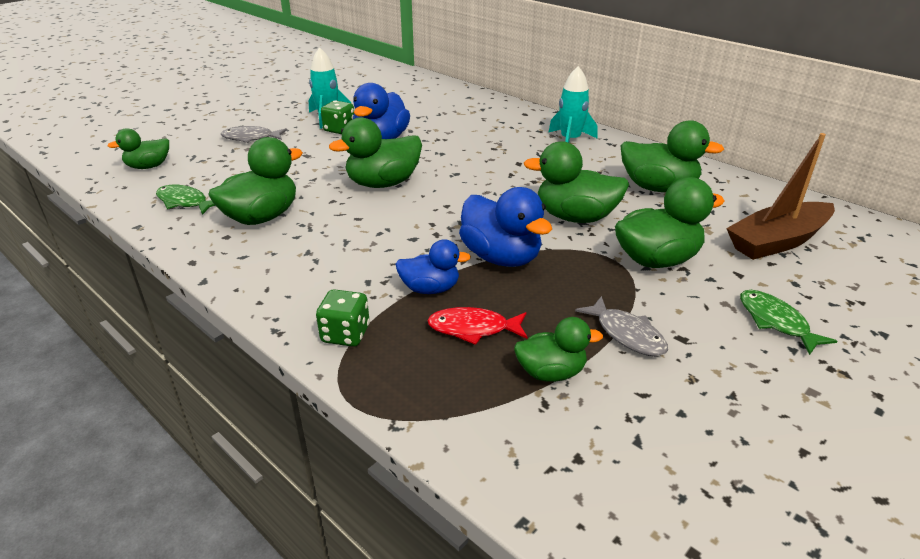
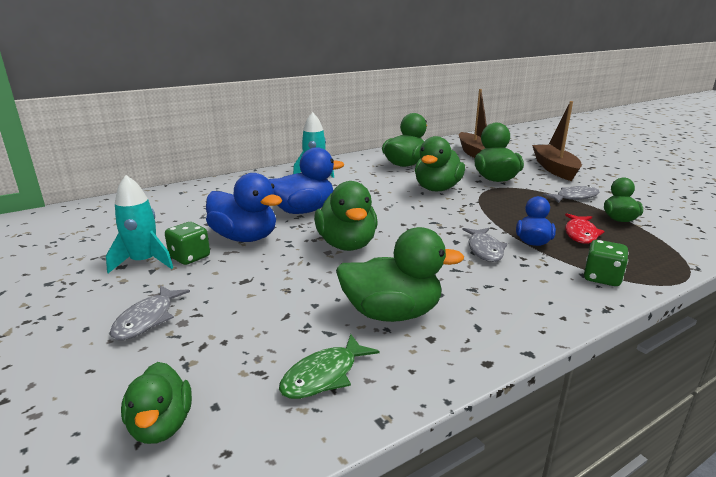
camera: 75 degrees left, 10 degrees down
(262, 217) = (392, 313): green duck -> green duck turned 120 degrees clockwise
(397, 256) = (484, 250): none -> grey fish
(501, 257) = (489, 215): blue duck -> blue duck (303, 211)
(776, 322) = (554, 169): green fish -> brown boat

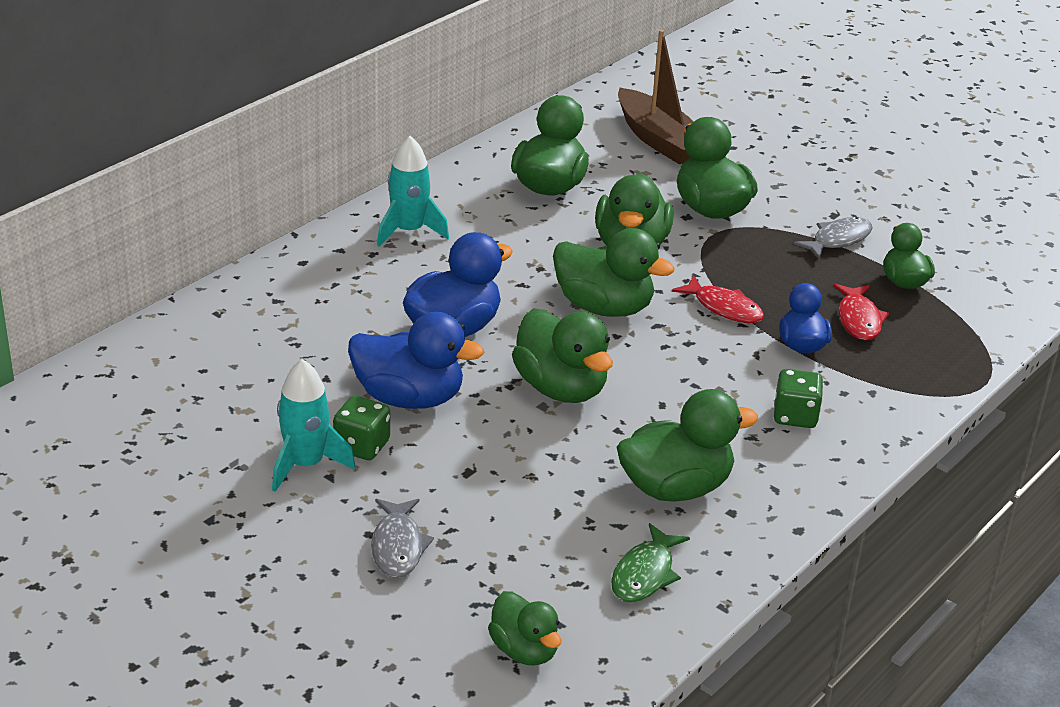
camera: 20 degrees left, 10 degrees up
(403, 211) = (604, 307): none -> green duck
(483, 219) = (724, 308): none -> red fish
(484, 250) = (745, 369): grey fish -> none
(554, 169) = (795, 168): brown boat -> none
(602, 278) = (894, 395): green dice -> green dice (795, 416)

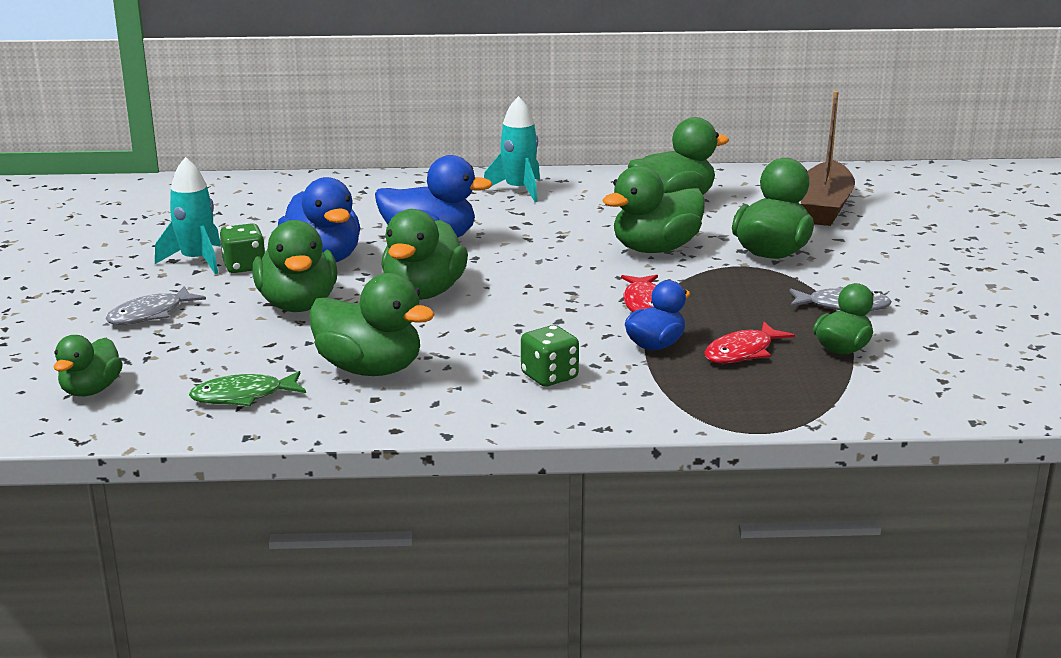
camera: 50 degrees right, 10 degrees down
(604, 307) = (555, 269): green duck -> green duck (298, 305)

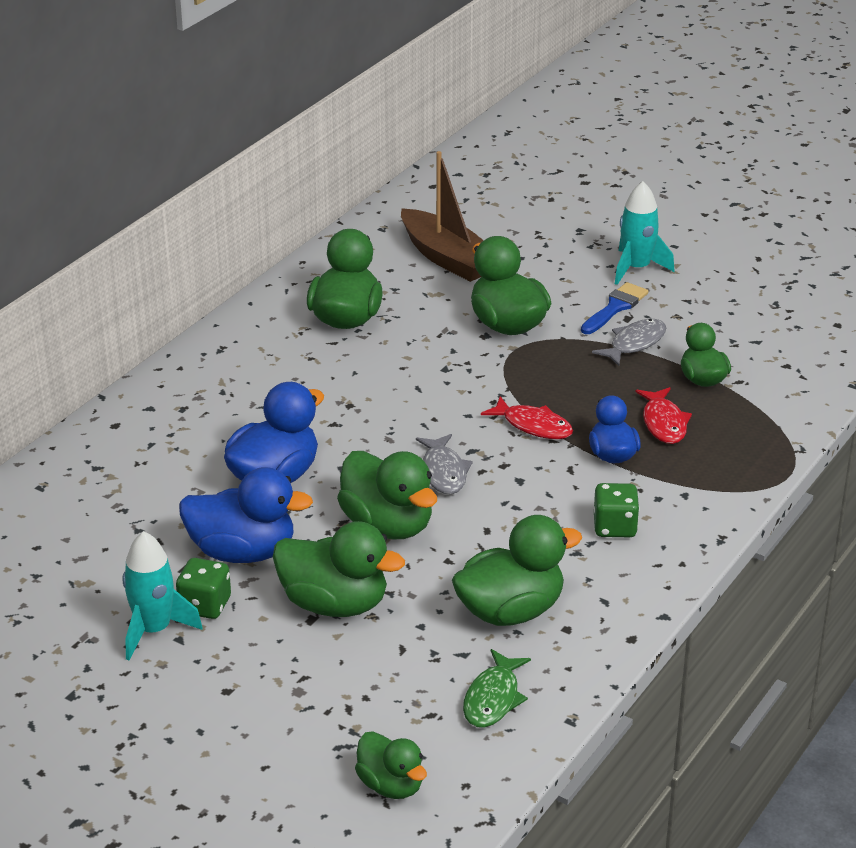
camera: 55 degrees left, 10 degrees up
(150, 314) = (256, 700): grey fish -> grey fish (443, 472)
(519, 190) = (215, 381): turquoise rocket -> turquoise rocket (636, 268)
(655, 249) = (435, 373): green duck -> none
(883, 283) = (615, 307): none -> blue brush

